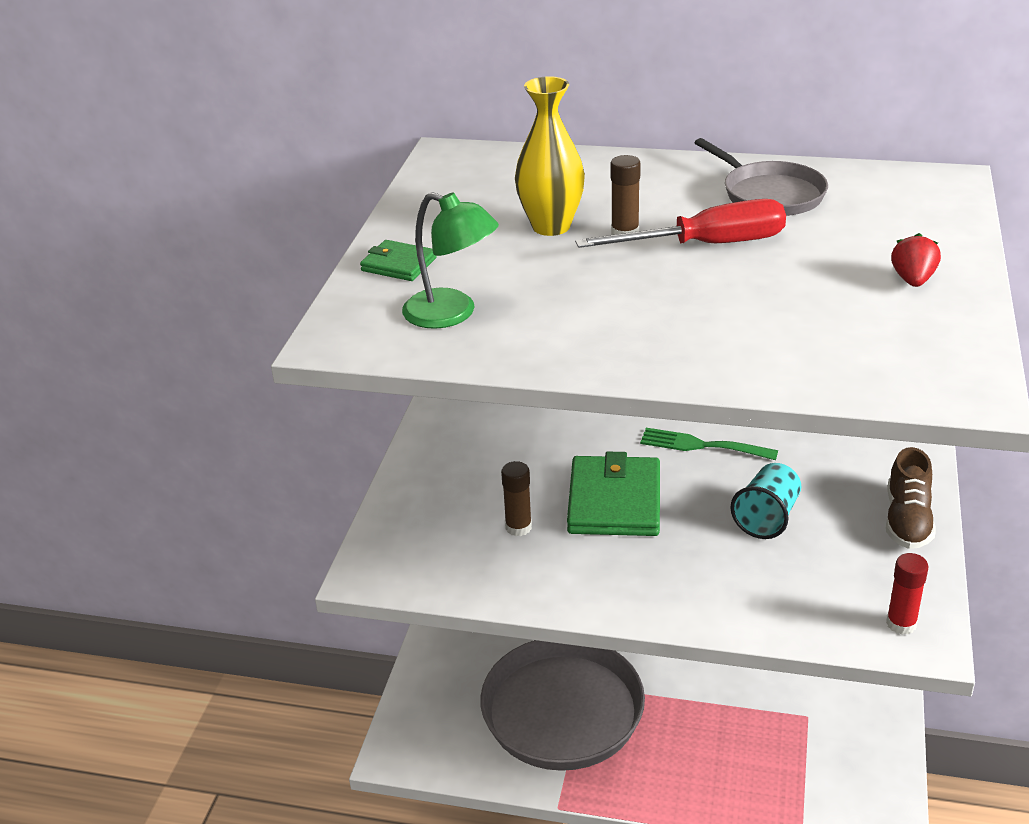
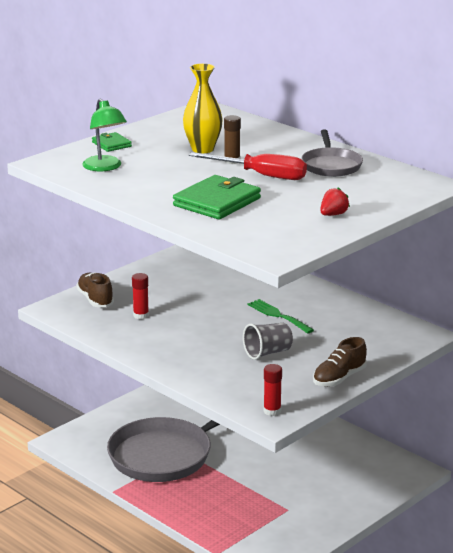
camera: 30 degrees right, 10 degrees down
(418, 526) = (95, 300): none -> brown shoe
(518, 527) = (141, 315): brown glue stick -> red glue stick
(614, 501) = (201, 322): green wallet -> green wallet (217, 202)
(767, 518) = (267, 353): turquoise cup -> grey cup

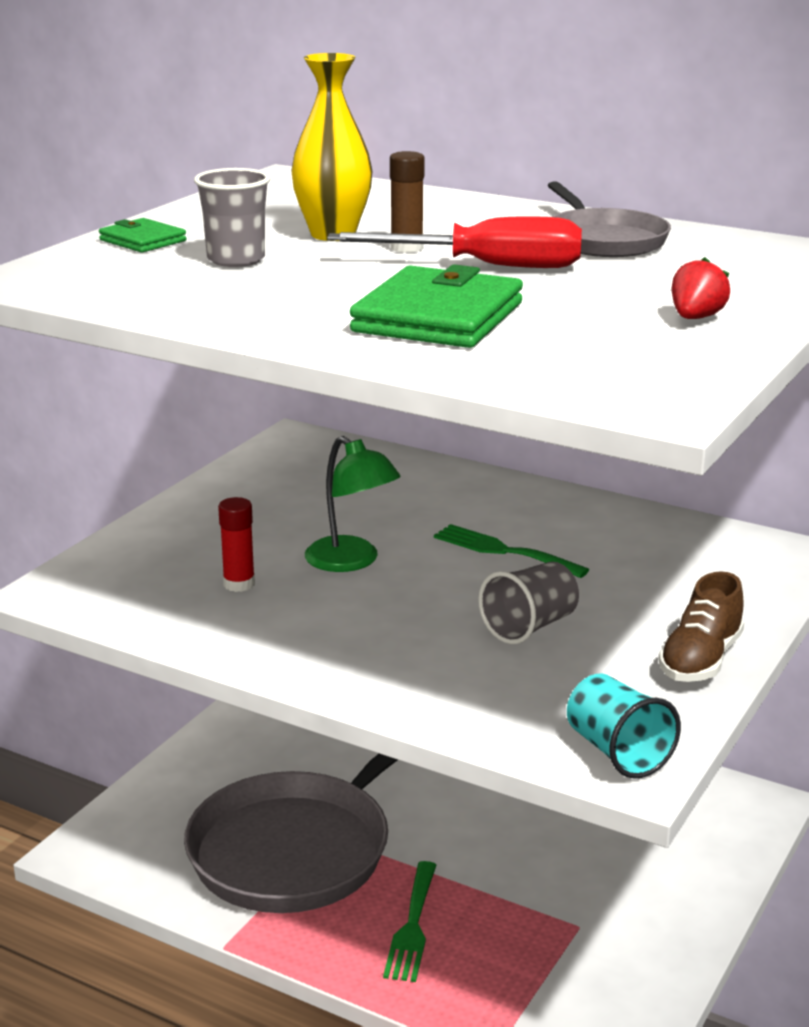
camera: 15 degrees left, 0 degrees up
(95, 300) = (133, 564): brown shoe -> none
(105, 167) = (154, 278): green lamp -> green lamp (351, 561)
(148, 160) = (236, 259): none -> grey cup
(206, 497) = (412, 926): none -> green fork
(272, 411) = (617, 752): red glue stick -> turquoise cup

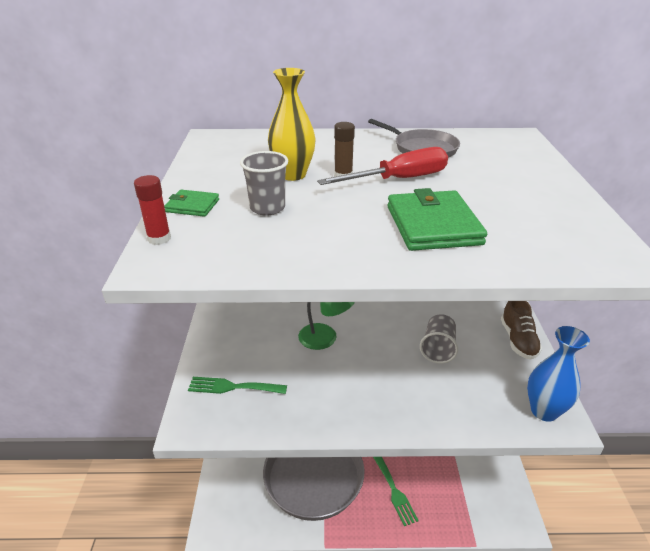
camera: 30 degrees left, 10 degrees up
(239, 584) = (286, 375): red glue stick -> red glue stick (159, 238)
(503, 551) = (384, 306): green fork -> green fork (232, 387)
(617, 752) = (544, 411): turquoise cup -> blue vase
(695, 318) = (538, 191): red strawberry -> none

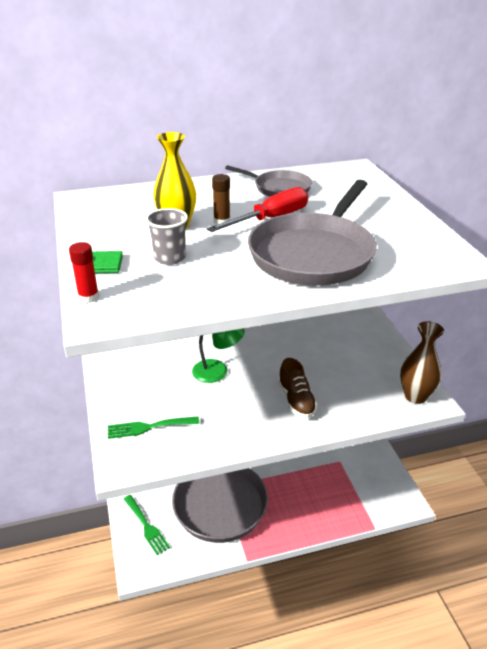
camera: 15 degrees left, 0 degrees up
(394, 490) = (295, 501): green fork -> green fork (146, 526)
(433, 225) = (314, 254): green wallet -> grey pan
(438, 349) = (318, 363): grey cup -> none
(518, 340) = (382, 345): brown shoe -> brown shoe (296, 400)
(544, 411) = (415, 396): blue vase -> brown vase

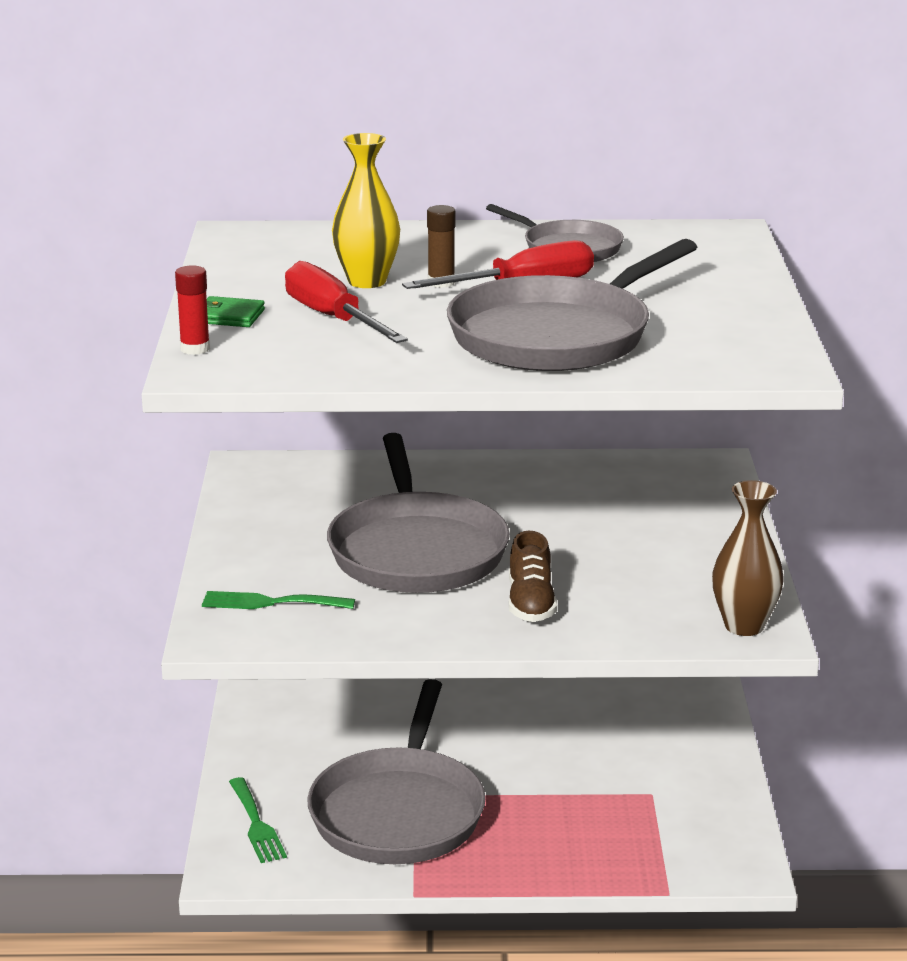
camera: 15 degrees right, 10 degrees down
(170, 258) = (333, 318): grey cup -> red screwdriver
(218, 371) = (417, 551): green lamp -> grey pan

